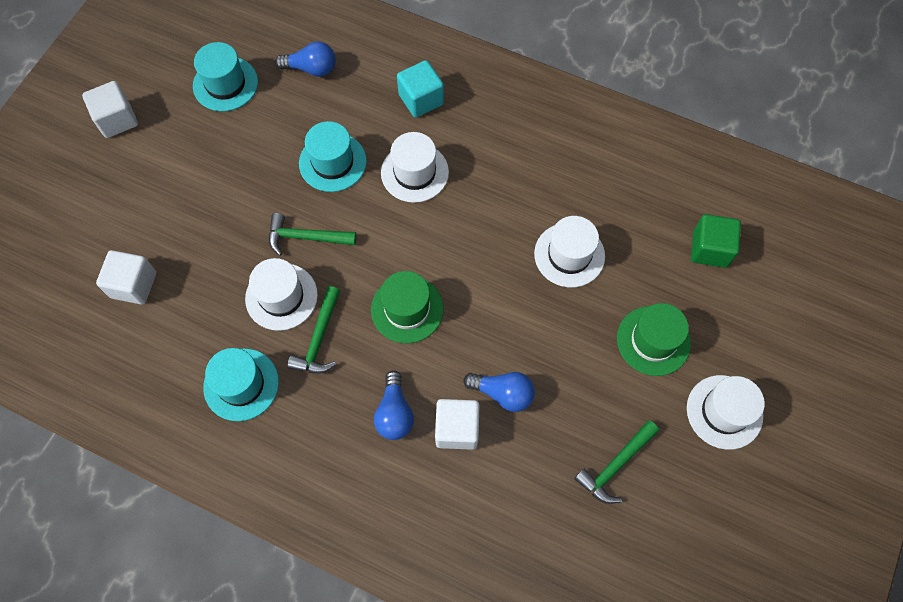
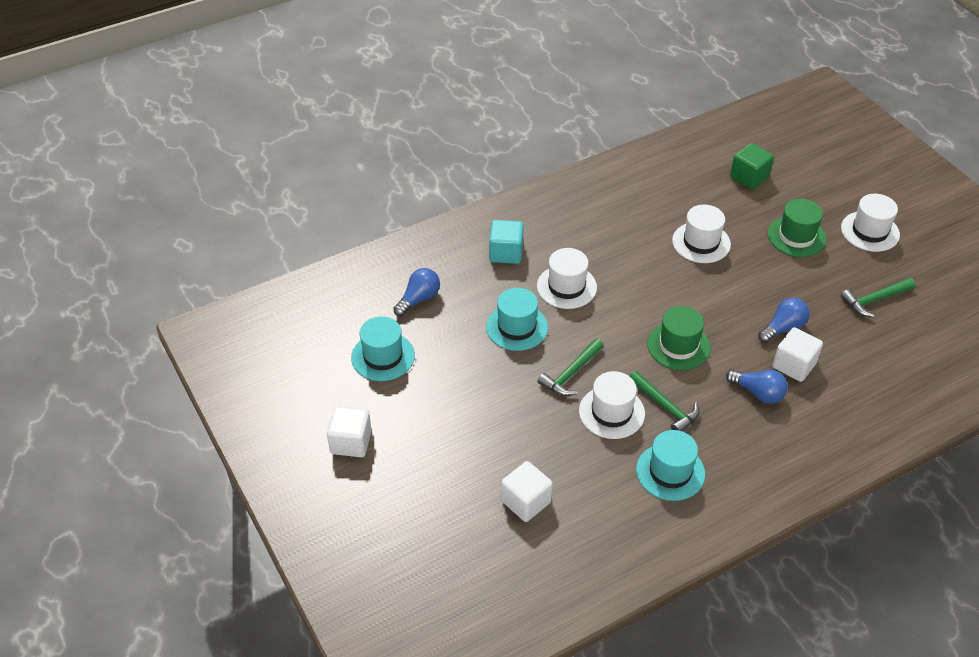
camera: 55 degrees left, 20 degrees down
(615, 466) = (874, 300): green hammer -> green hammer turned 75 degrees clockwise

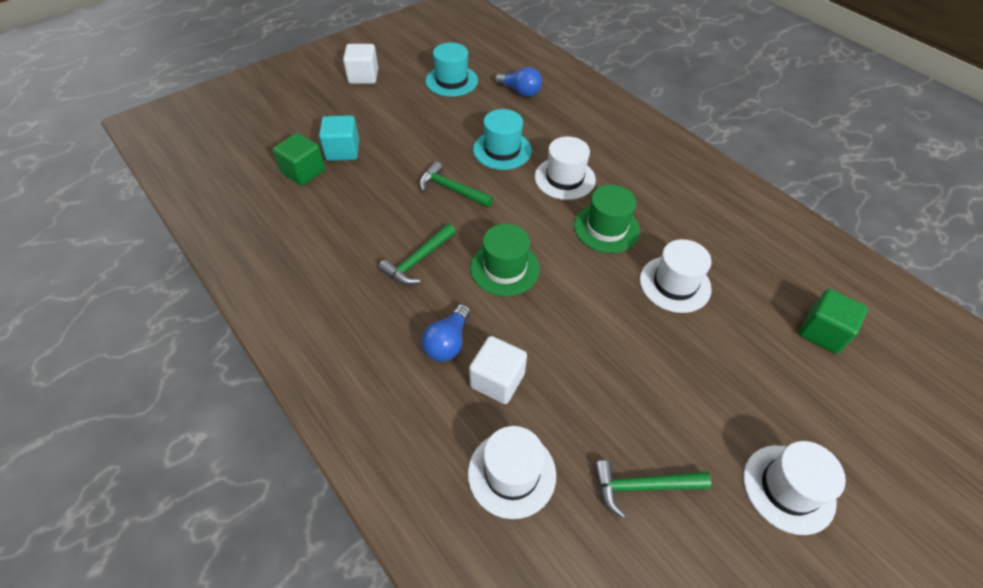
camera: 80 degrees right, 5 degrees up
(506, 253) = (595, 135): turquoise cube -> turquoise cube (343, 151)
(526, 502) = (303, 172): white cube -> green cube
(611, 412) = (407, 220): white hat -> white hat (512, 473)
(670, 472) = (335, 267): turquoise hat -> none
(783, 328) = (557, 369): blue light bulb -> none
(796, 236) = (731, 387): green hat -> green hat (606, 228)
(874, 300) = (642, 486): green hammer -> green hammer turned 60 degrees counterclockwise

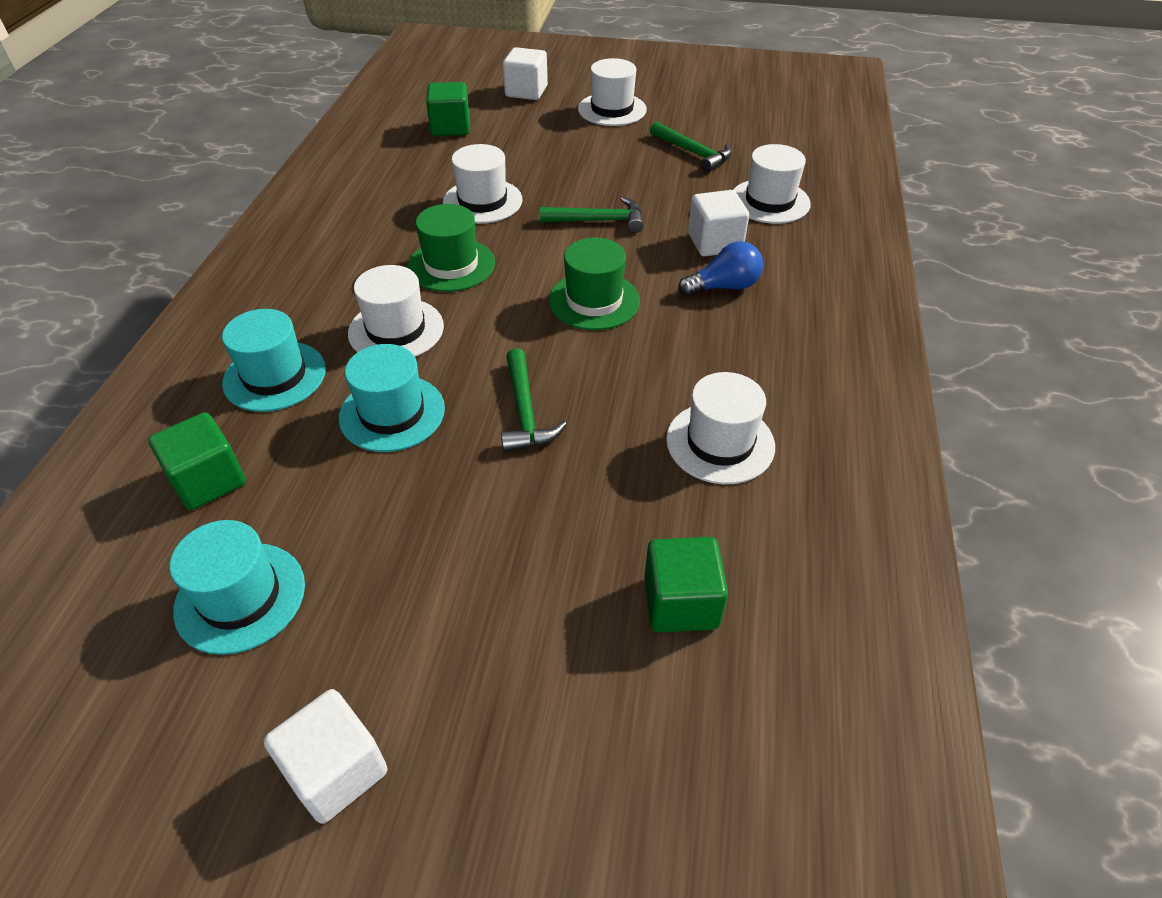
camera: 130 degrees left, 5 degrees down
(343, 151) = (583, 595): turquoise cube -> none
(348, 240) = (720, 442): none -> white hat
(418, 260) = (667, 365): green hammer -> green hammer (599, 221)
(520, 91) = (208, 480): blue light bulb -> green cube
(570, 128) = (275, 376): none -> turquoise hat
(879, 439) = (526, 91): none -> white cube

